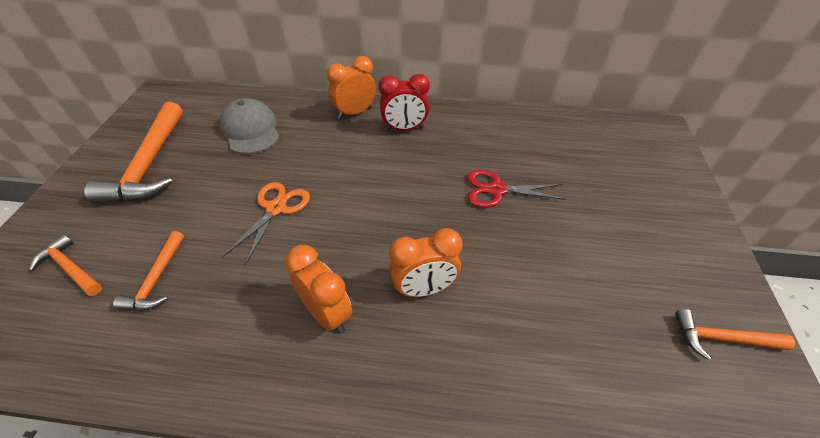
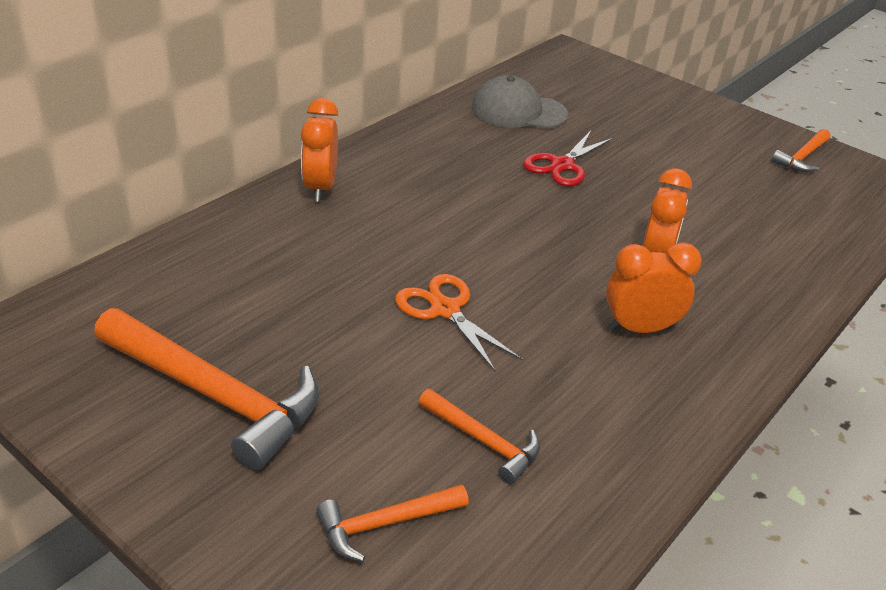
camera: 60 degrees left, 10 degrees down
(250, 130) = (248, 279): grey cap -> grey cap (518, 111)
(404, 129) = (398, 170): red clock -> none

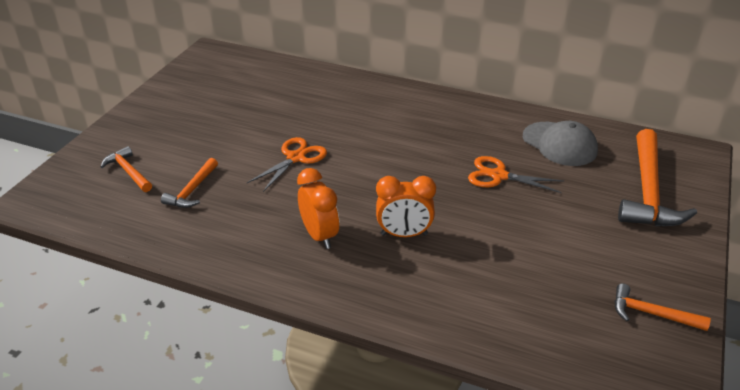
camera: 75 degrees right, 0 degrees up
(214, 395) = (196, 108): orange hammer -> orange hammer (648, 191)
(320, 188) = (387, 93): orange clock -> none
(518, 111) = (559, 144): grey cap -> grey cap turned 150 degrees clockwise
(562, 165) = (499, 176): red scissors -> orange scissors

